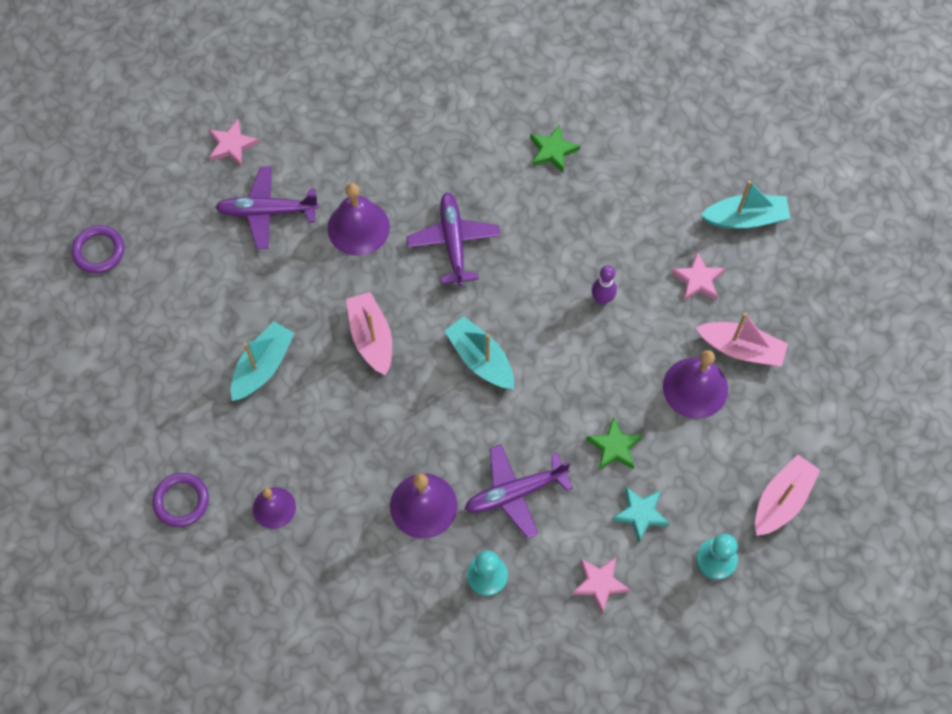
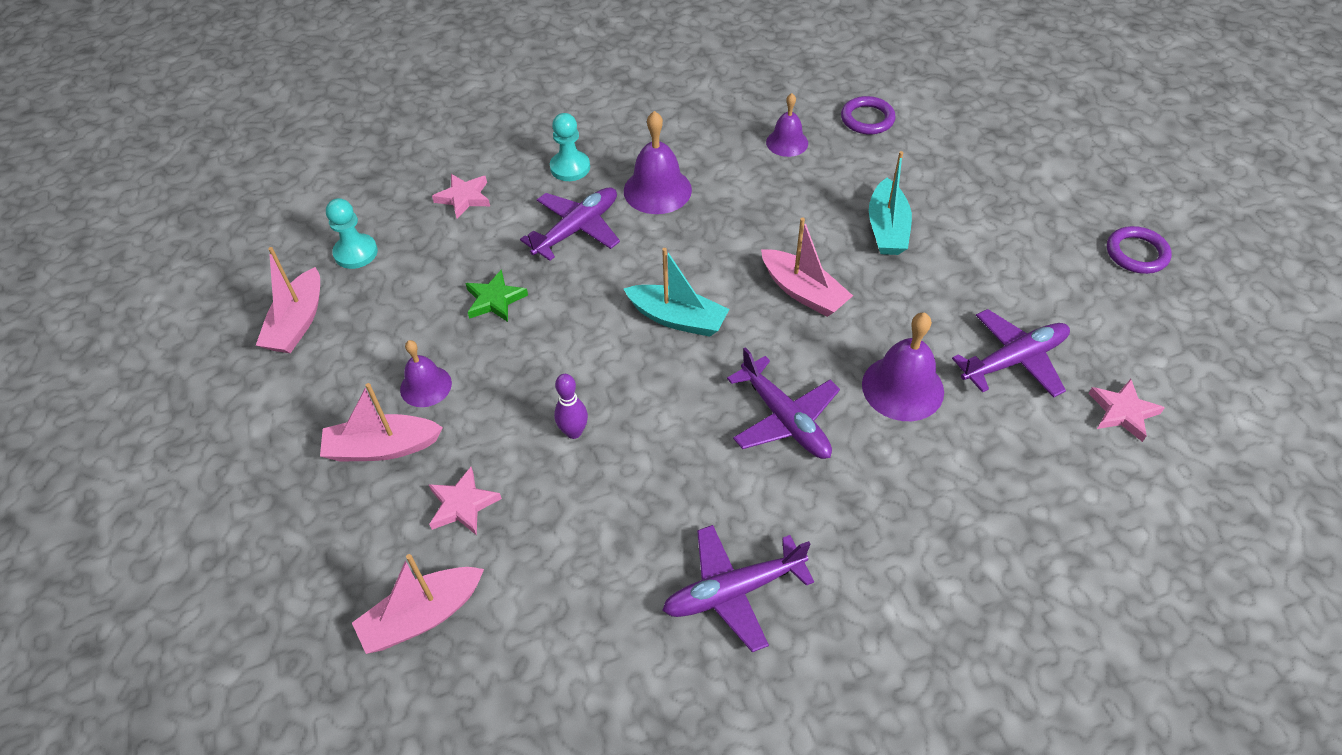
camera: 155 degrees right, 15 degrees down
(552, 151) = (734, 591): green star -> purple plane
(640, 514) = (445, 258): turquoise star -> none
(695, 387) = (426, 386): purple bell -> purple bell, size x0.64
(745, 218) = (423, 616): turquoise boat -> pink boat

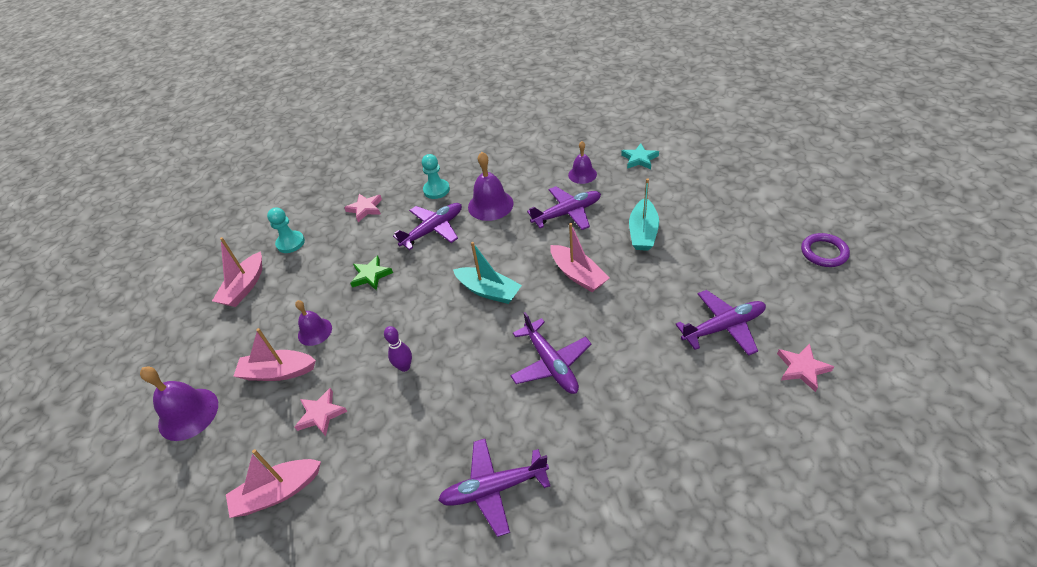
camera: 10 degrees right, 5 degrees down
(773, 202) = (567, 213): none -> purple plane
(867, 119) = (639, 159): purple ring -> turquoise star
(902, 387) = (638, 344): purple bell -> purple bell (188, 414)

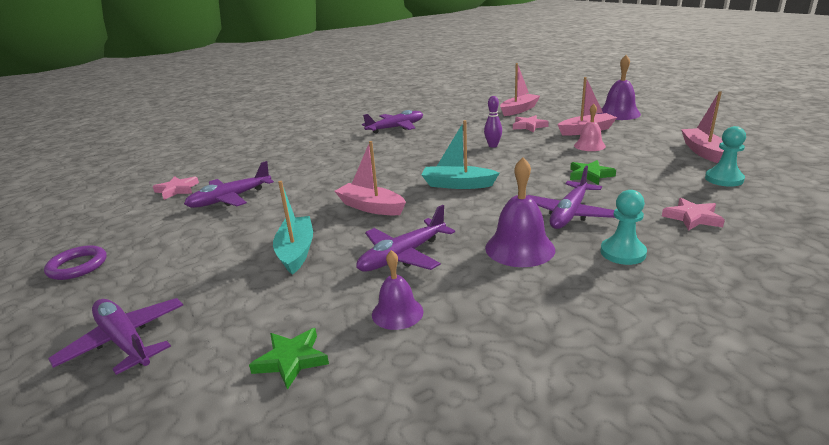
camera: 160 degrees right, 20 degrees down
(315, 331) = (589, 145): purple bell -> pink bell
(550, 363) = (379, 163): purple plane -> purple plane (125, 341)
(639, 159) = (291, 360): turquoise star -> green star

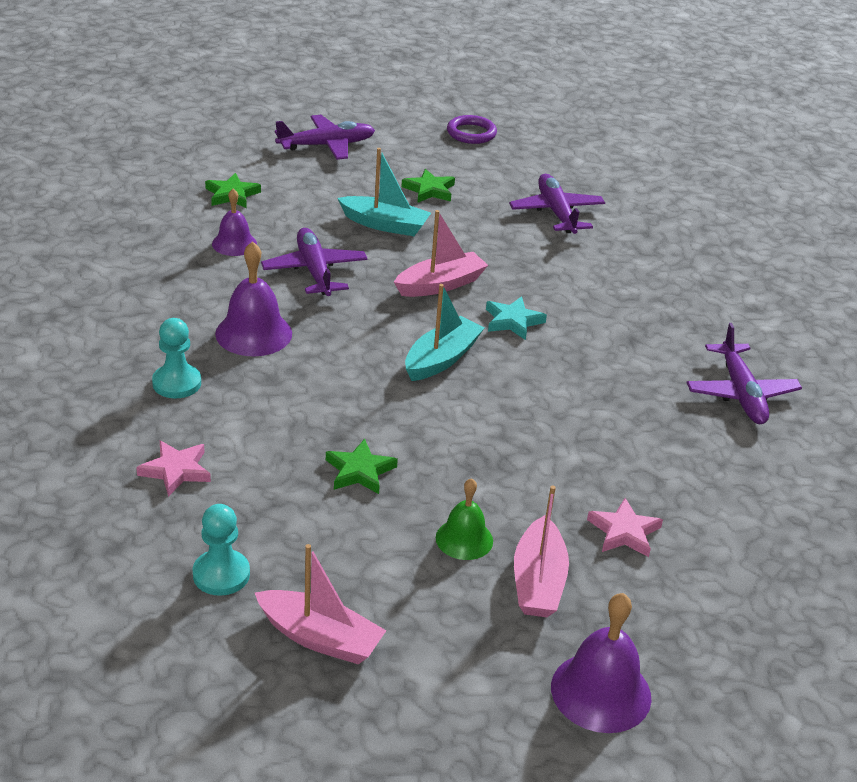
camera: 110 degrees right, 10 degrees up
(177, 190) = (619, 188): pink star -> none
(216, 252) = (429, 190): none -> green star
(391, 178) = (513, 321): none -> turquoise star
(493, 146) = (558, 447): purple bowling pin -> none
(519, 110) = (742, 574): pink boat -> none
(569, 213) = (282, 396): purple plane -> none
(589, 145) = (464, 539): pink bell -> green bell

